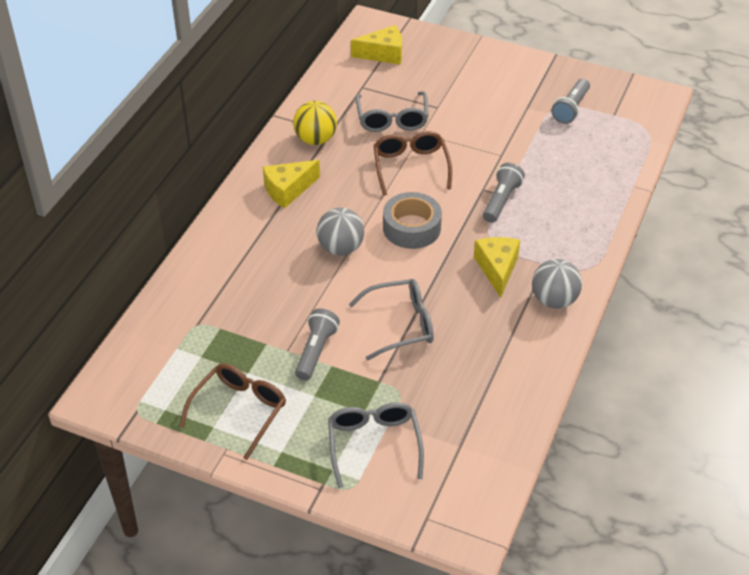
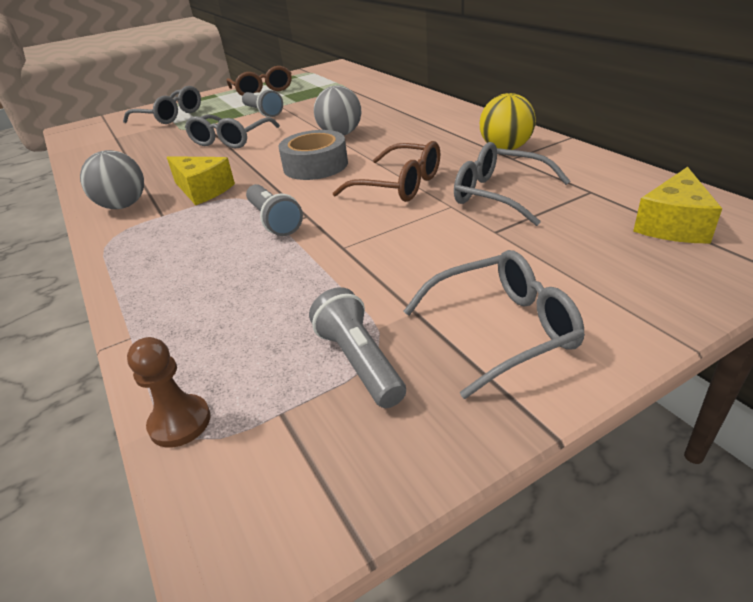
camera: 130 degrees right, 10 degrees down
(288, 190) = (442, 127): yellow cheese -> none
(514, 80) = (503, 329): none -> grey glasses
(645, 137) = (180, 422): none -> brown pawn

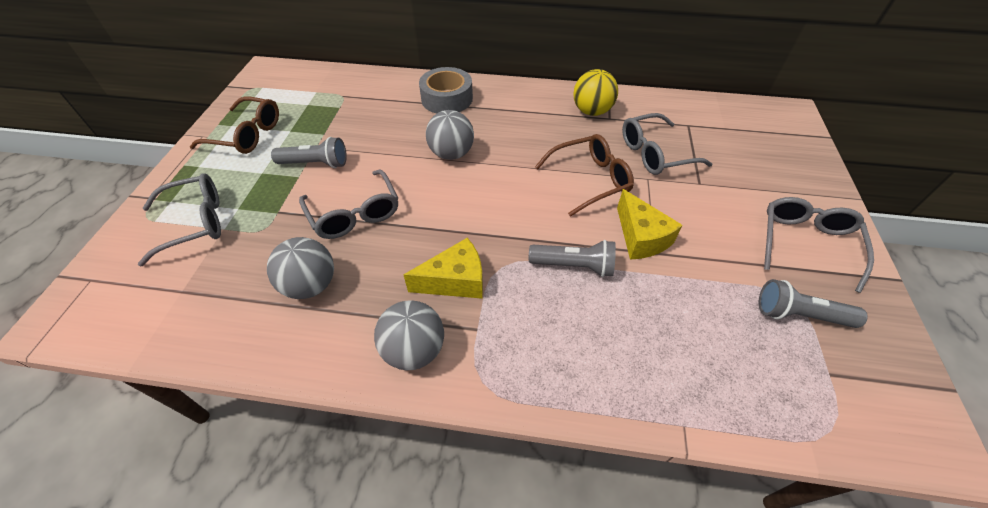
camera: 55 degrees left, 15 degrees up
(151, 158) = (311, 285): none -> grey ball
(180, 422) = (812, 431): brown pawn -> none
(315, 165) = (497, 197): grey tape -> grey tape (447, 99)
(673, 224) = (751, 129): yellow cheese -> yellow cheese (640, 237)

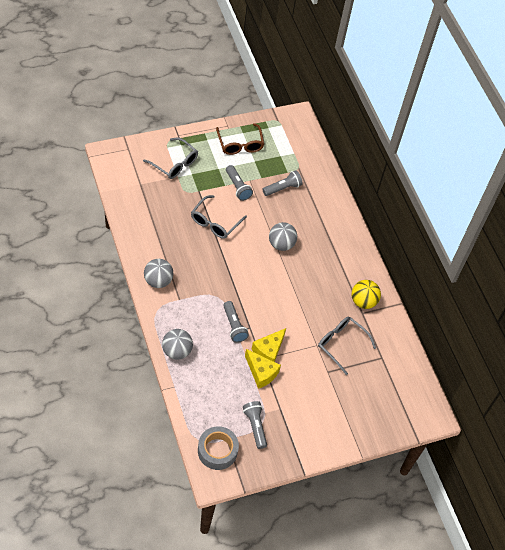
camera: 55 degrees right, 5 degrees up
(311, 285) = (167, 228): grey ball -> grey ball (176, 351)
(360, 120) = (282, 188): none -> grey flashlight
(447, 99) = (328, 221): grey tape -> grey tape (217, 451)
(455, 281) = (199, 281): yellow cheese -> yellow cheese (261, 373)
(590, 180) = (299, 317): brown glasses -> none
(806, 243) = (307, 428): grey glasses -> none

